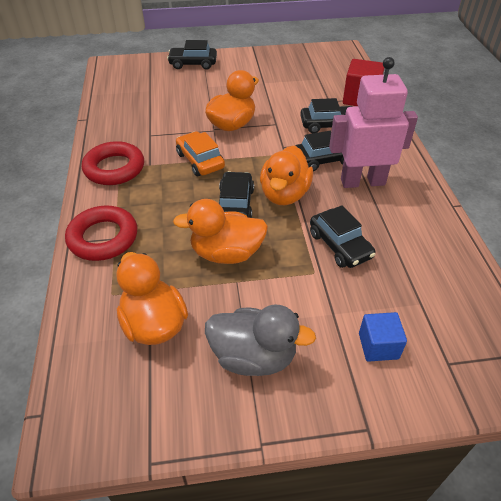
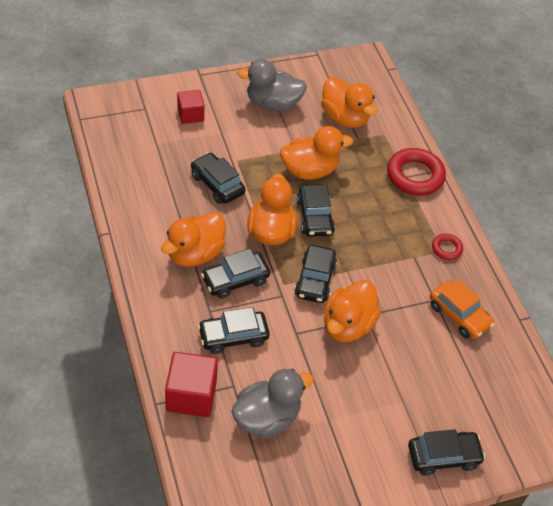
camera: 165 degrees right, 5 degrees up
(114, 168) = (446, 249): red ring -> red ring, size x0.51
(200, 161) = (365, 266): orange car -> orange car (459, 315)
(250, 155) = (315, 280): none -> black car
(306, 85) = (267, 418): none -> grey duck
(362, 181) = (195, 253): pink robot -> orange duck
(378, 346) = (190, 115): blue cube -> red cube

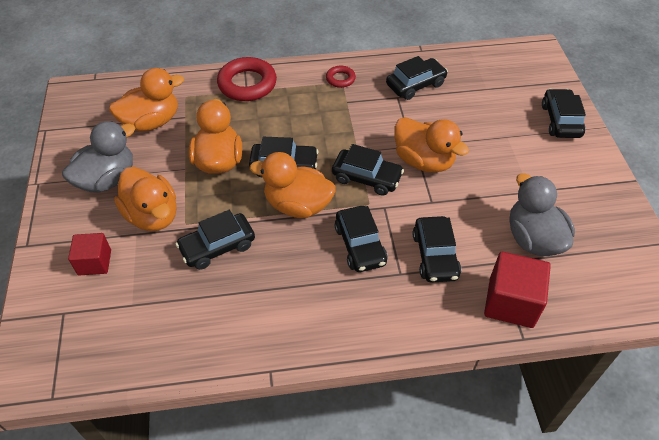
camera: 75 degrees left, 0 degrees up
(195, 253) = (318, 279): orange duck -> orange duck (152, 215)
(272, 104) = (107, 179): grey duck -> grey duck turned 150 degrees counterclockwise
(459, 315) = (415, 85): orange car -> black car

